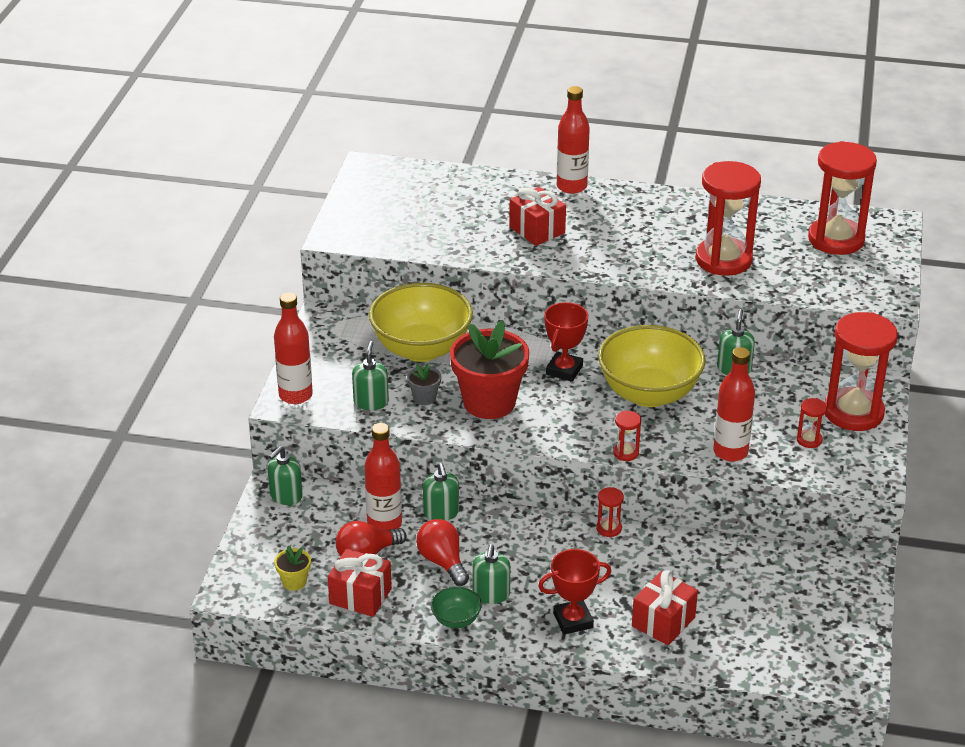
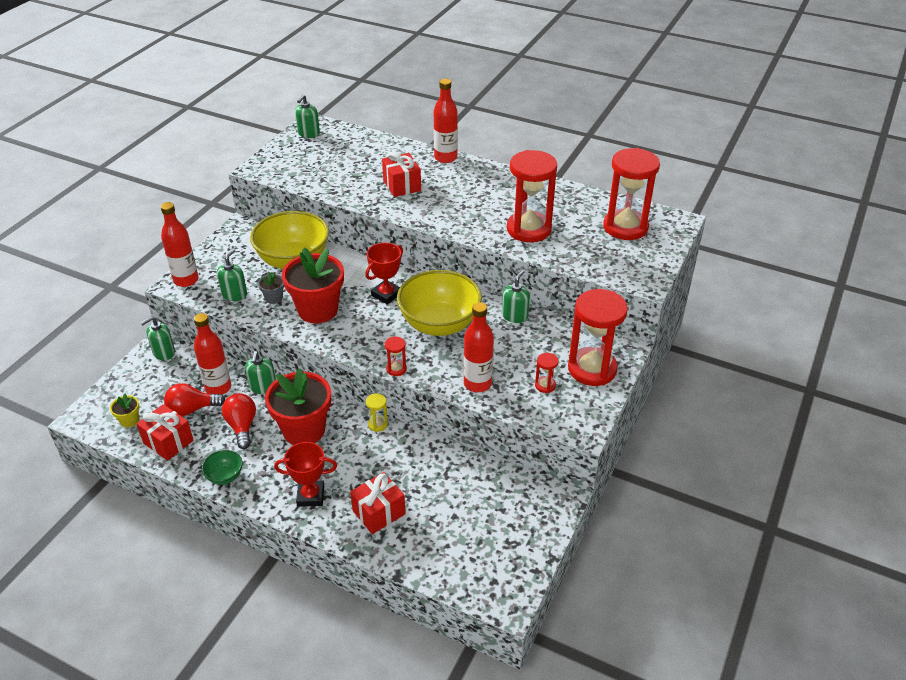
camera: 15 degrees right, 5 degrees up
(491, 594) = (262, 460): green soap dispenser -> green soap dispenser (308, 133)
(522, 551) = (304, 430): none -> red flower pot
(609, 528) = (377, 424): red hourglass -> yellow hourglass

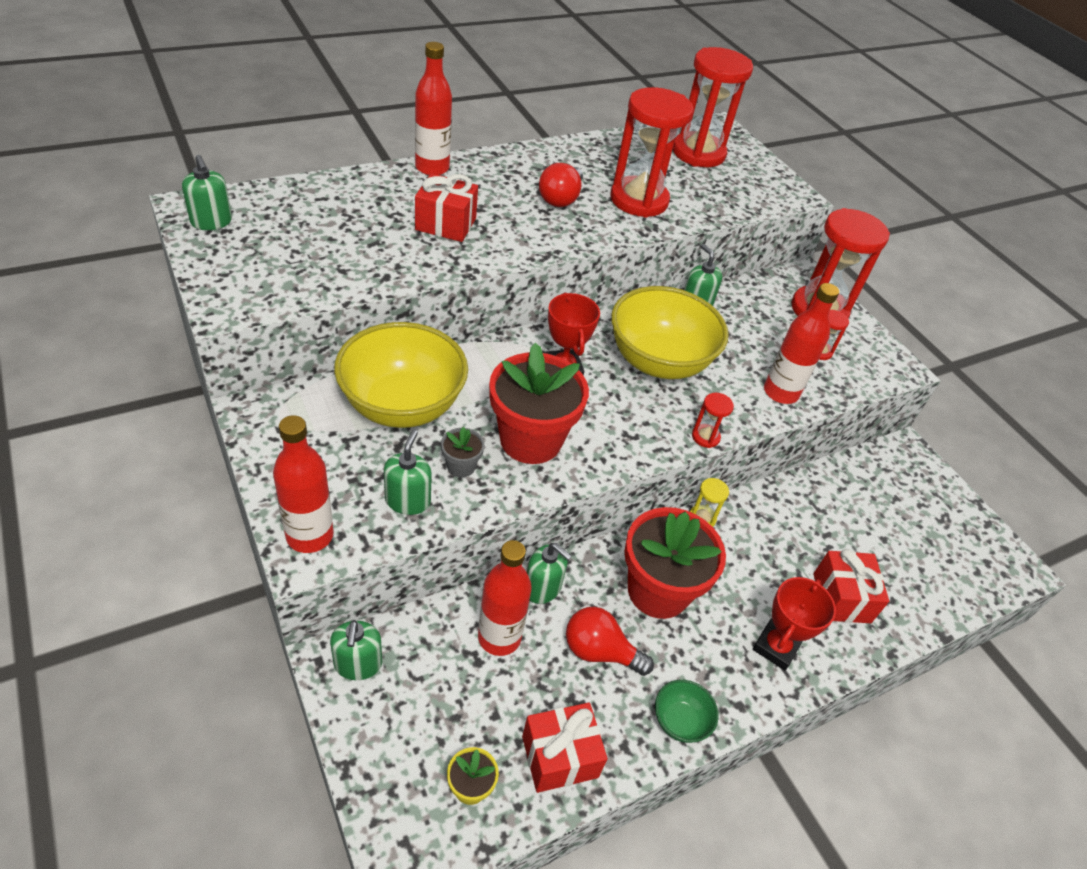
camera: 60 degrees left, 5 degrees up
(192, 409) = (516, 692): red light bulb -> red light bulb (560, 198)
(234, 294) = (408, 500): green soap dispenser -> green soap dispenser turned 45 degrees clockwise

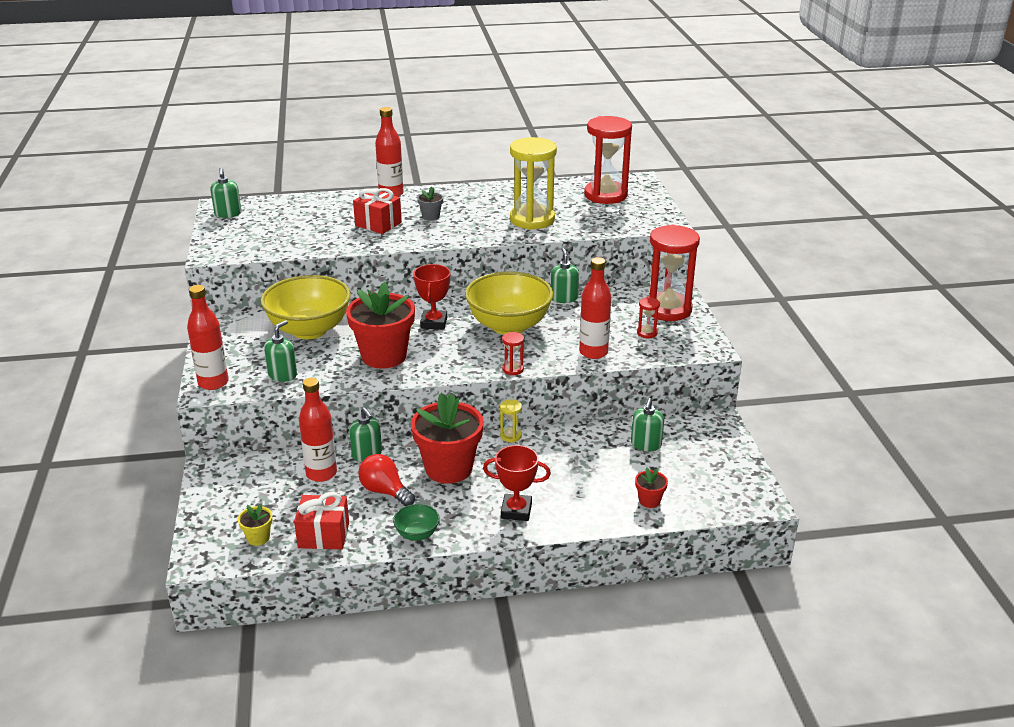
camera: 25 degrees right, 15 degrees down
(358, 664) = (224, 471): green soap dispenser -> green soap dispenser (646, 444)
(461, 466) = (328, 363): grey flower pot -> grey flower pot (431, 216)
(560, 198) = (472, 215): red light bulb -> none
(639, 200) = (532, 220): red hourglass -> yellow hourglass
(775, 647) = (516, 511): red trophy -> red trophy turned 45 degrees clockwise
(841, 598) = (589, 494): red gift -> none
(909, 593) = (649, 500): none -> red flower pot

